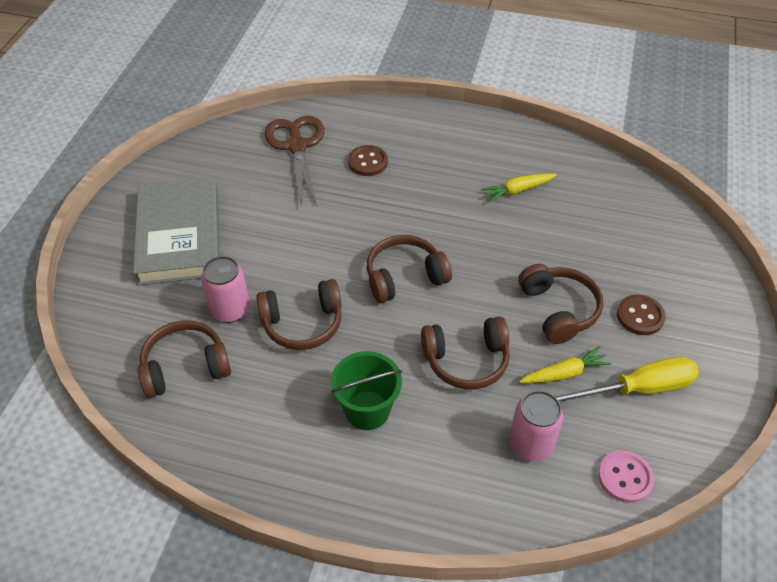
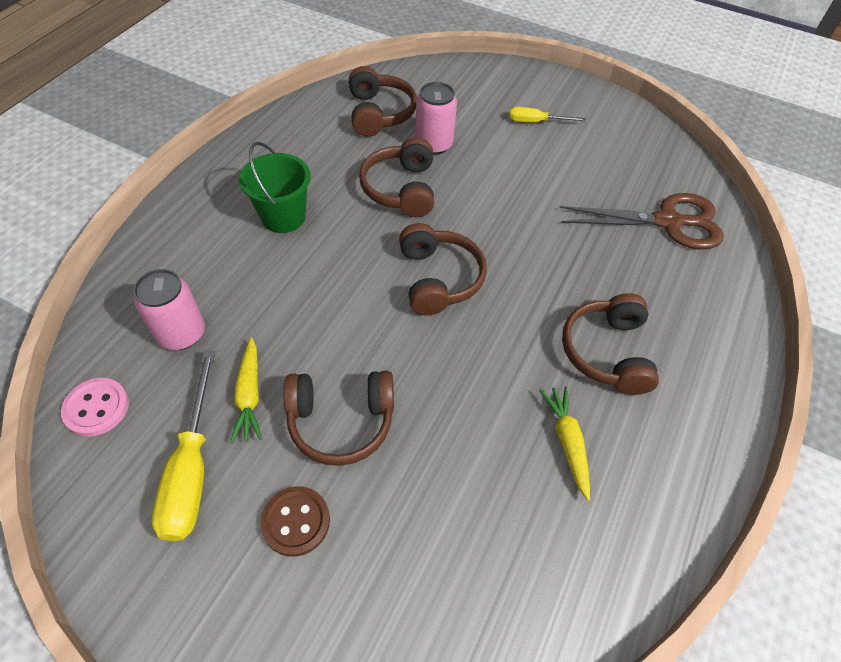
camera: 100 degrees right, 5 degrees up
(179, 235) = (536, 122): grey book -> yellow screwdriver
(368, 162) = (637, 283): brown button -> none
(466, 360) = (306, 306): brown headphones -> brown headphones (607, 352)

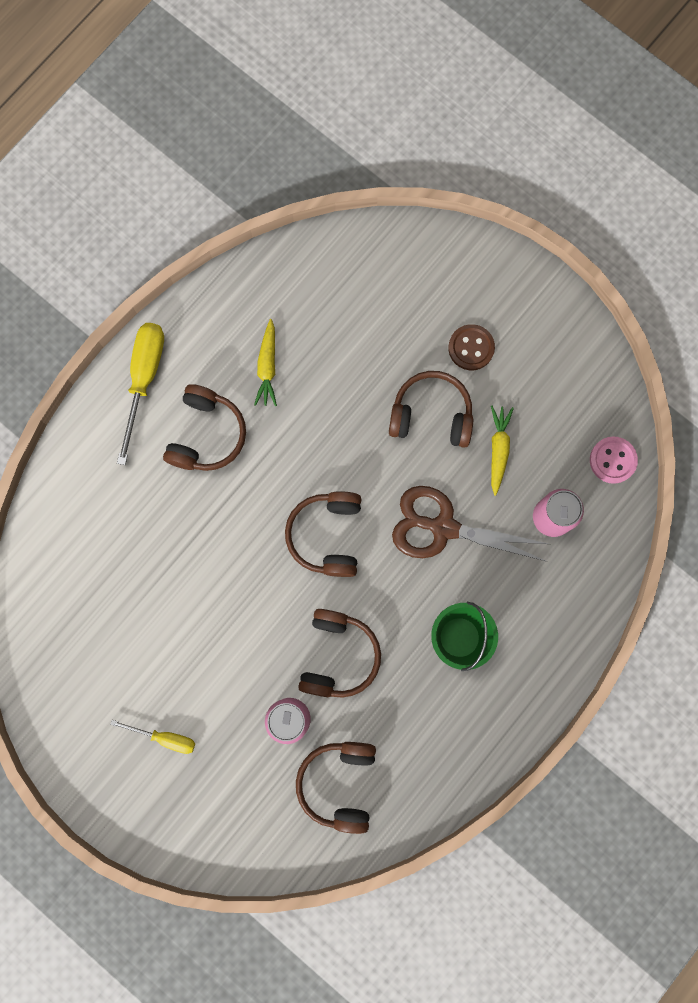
camera: 165 degrees left, 25 degrees up
(192, 468) = (541, 399): yellow screwdriver -> yellow screwdriver (144, 379)
(668, 222) = (86, 564): brown scissors -> brown scissors (443, 527)

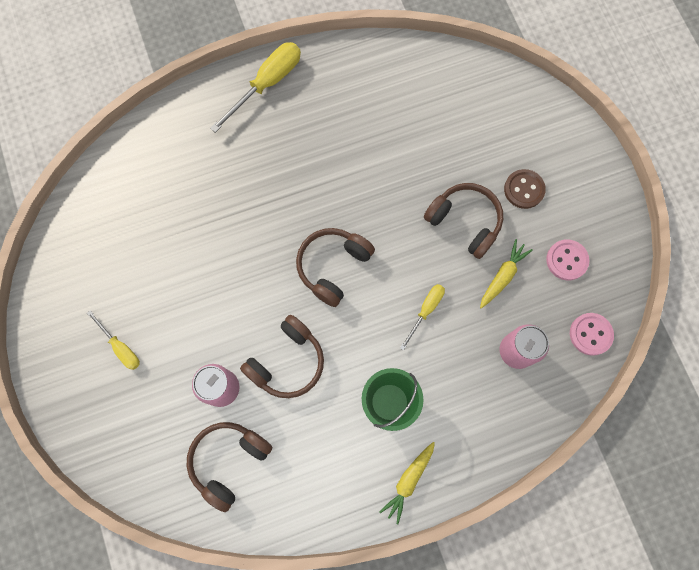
camera: 30 degrees right, 5 degrees down
(206, 434) = (288, 146): brown headphones -> none
(267, 366) = (361, 122): yellow carrot -> yellow carrot (408, 481)
(443, 527) = (425, 310): brown scissors -> yellow screwdriver
(551, 398) = (566, 260): none -> pink button

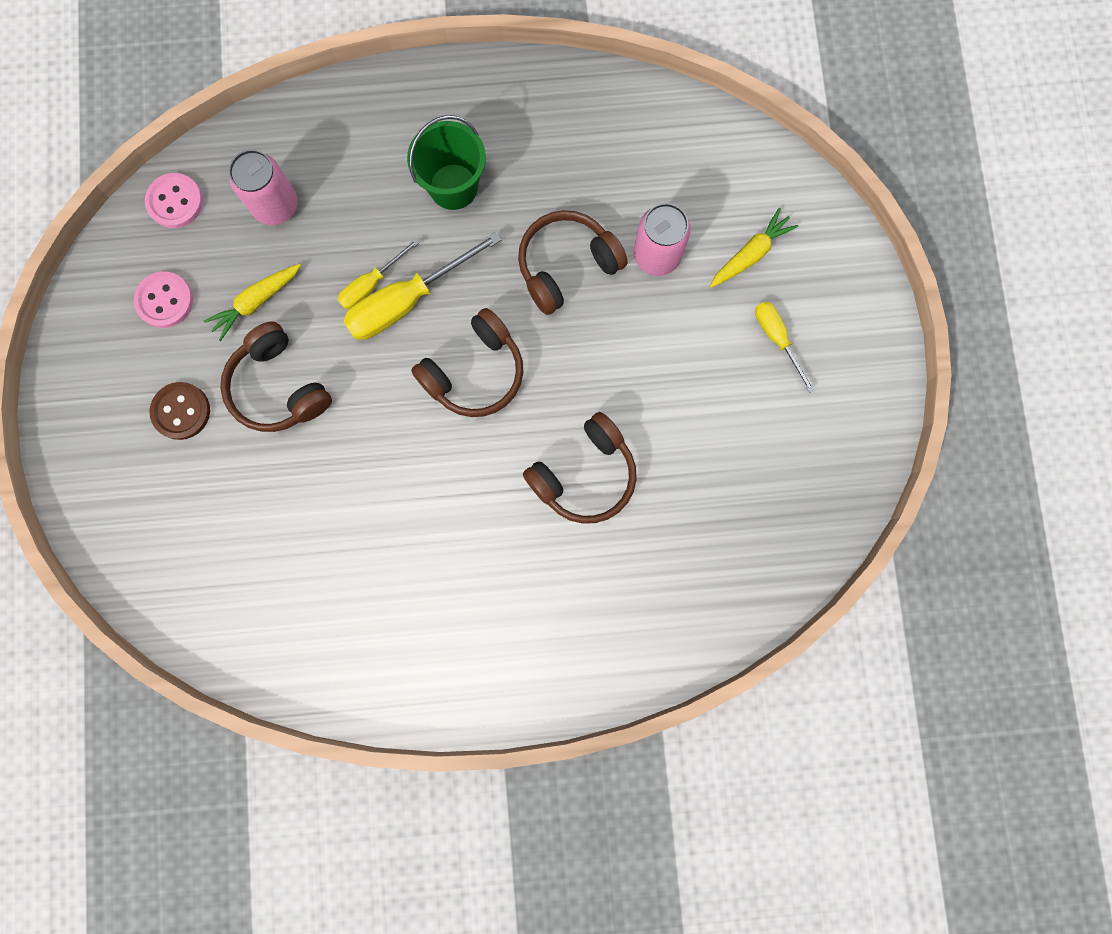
camera: 165 degrees left, 5 degrees up
(229, 461) = (666, 170): brown headphones -> brown headphones (584, 475)
(267, 84) = (495, 676): yellow screwdriver -> yellow screwdriver (407, 301)
(408, 481) = (458, 95): yellow carrot -> yellow carrot (750, 254)

